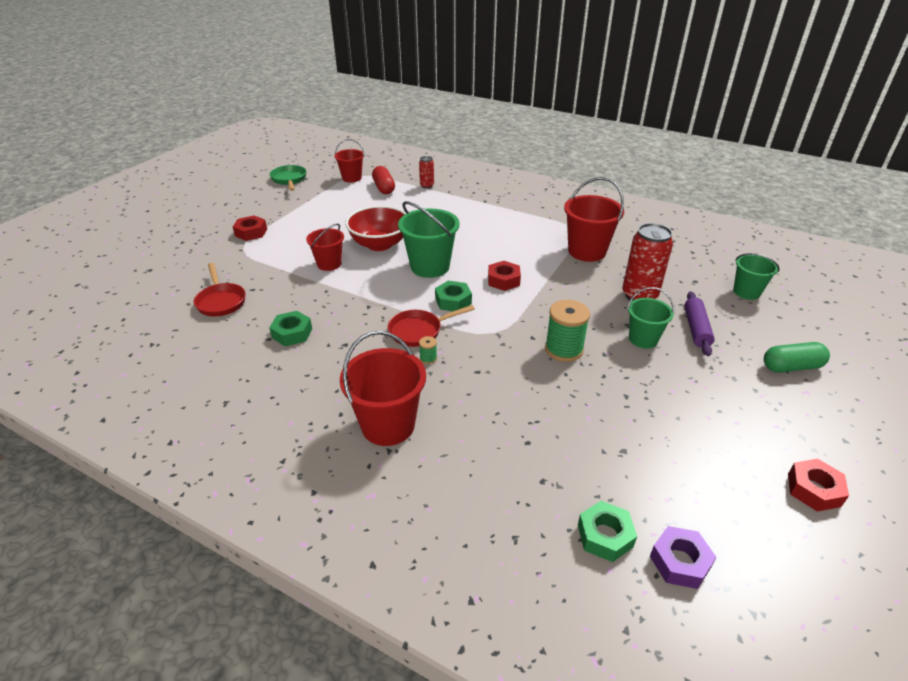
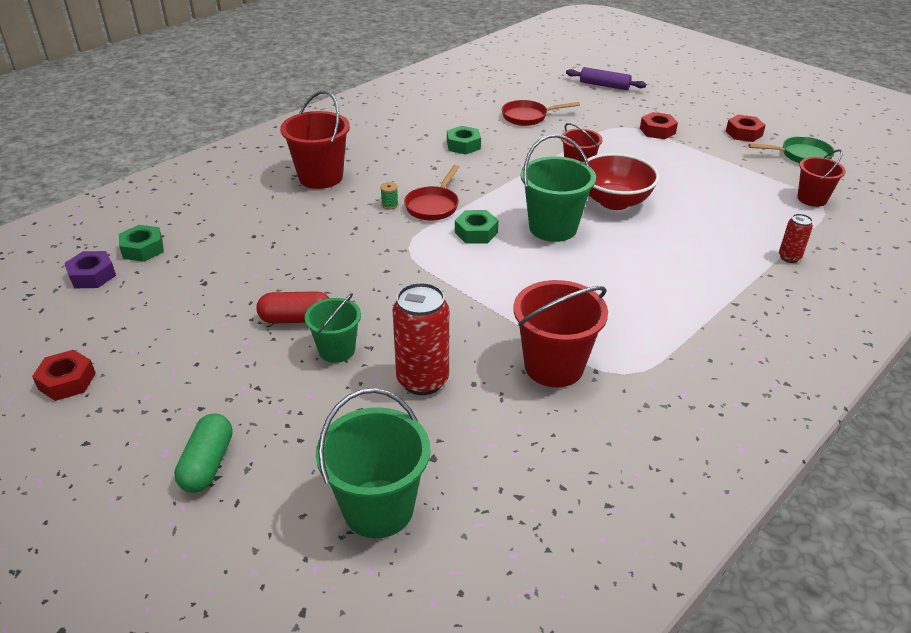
camera: 105 degrees right, 0 degrees up
(384, 188) = (779, 220): red capsule -> red capsule (296, 319)
(419, 331) = (433, 205): red pan -> red pan turned 150 degrees counterclockwise
(503, 280) = (504, 274): red nut -> red nut (743, 133)
(564, 349) = (354, 286): green spool -> none
(696, 329) = (328, 406): purple rolling pin -> purple rolling pin (604, 85)
(746, 292) = (378, 508): green bucket -> green bucket, size x1.61

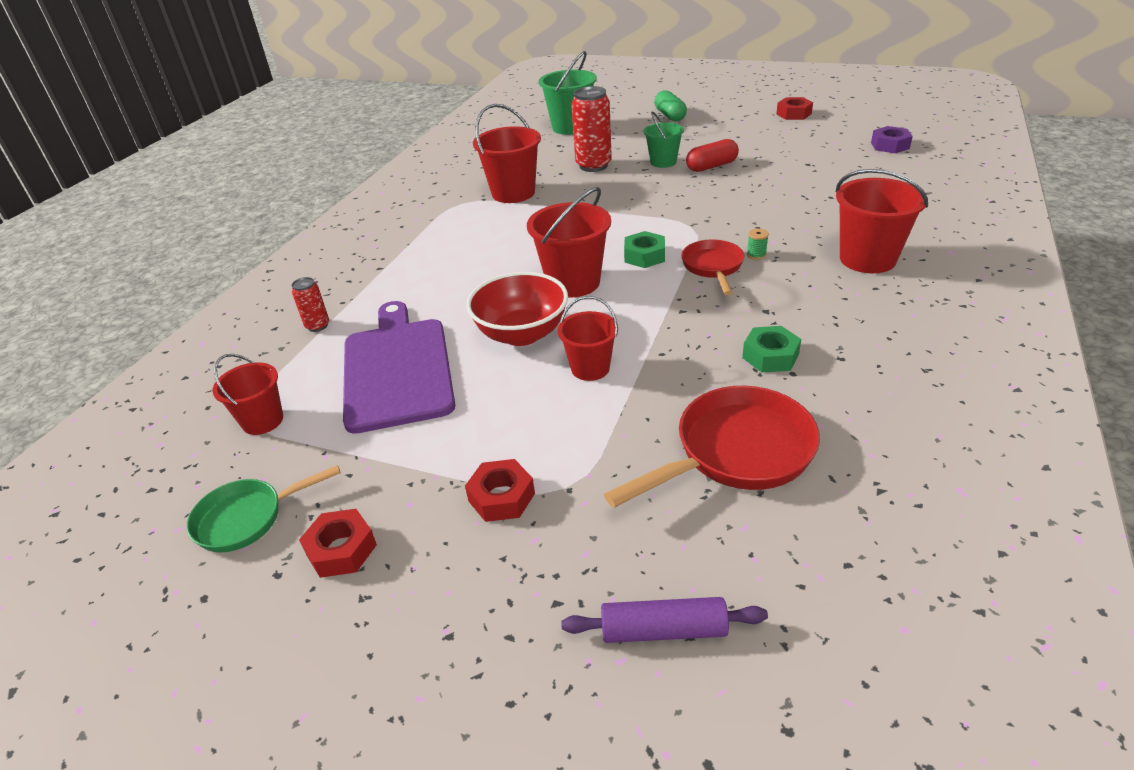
camera: 160 degrees right, 0 degrees up
(143, 249) = (893, 166): green nut -> none
(528, 117) = (735, 452): red pan -> red pan, size x1.60
(553, 228) = (573, 282): green bucket -> red bucket
(715, 204) = (397, 369): none -> purple cutting board

